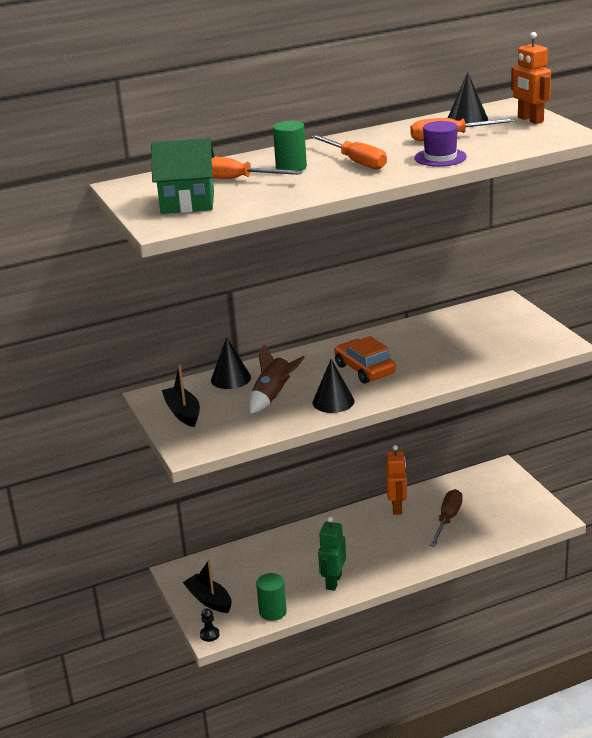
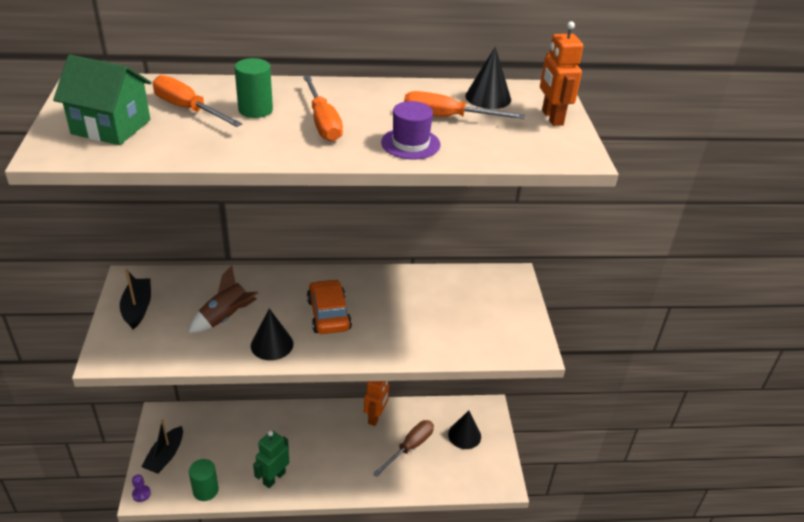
camera: 15 degrees right, 10 degrees up
(209, 600) = (165, 456): black boat -> black boat turned 135 degrees counterclockwise
(209, 634) = (141, 494): black pawn -> purple pawn
(231, 378) = (208, 282): black cone -> black cone (464, 435)

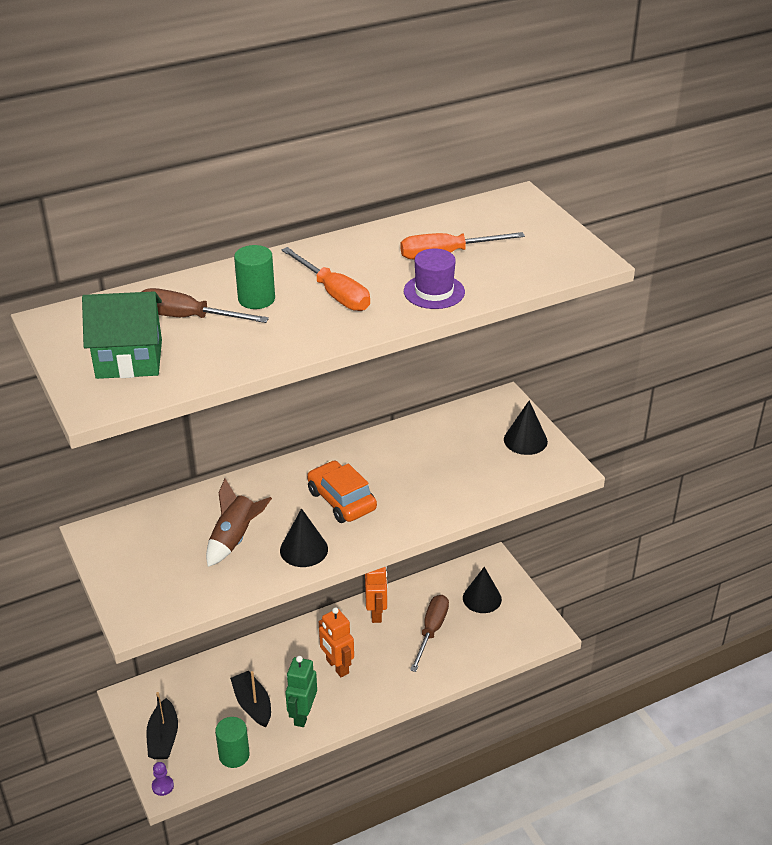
camera: 20 degrees left, 0 degrees up
(137, 308) = (130, 561): black boat -> black boat (253, 705)
(188, 109) = (188, 318): orange screwdriver -> brown screwdriver
(488, 97) = (468, 222): black cone -> black cone (525, 440)
(552, 118) = (541, 227): orange robot -> orange robot (337, 667)

